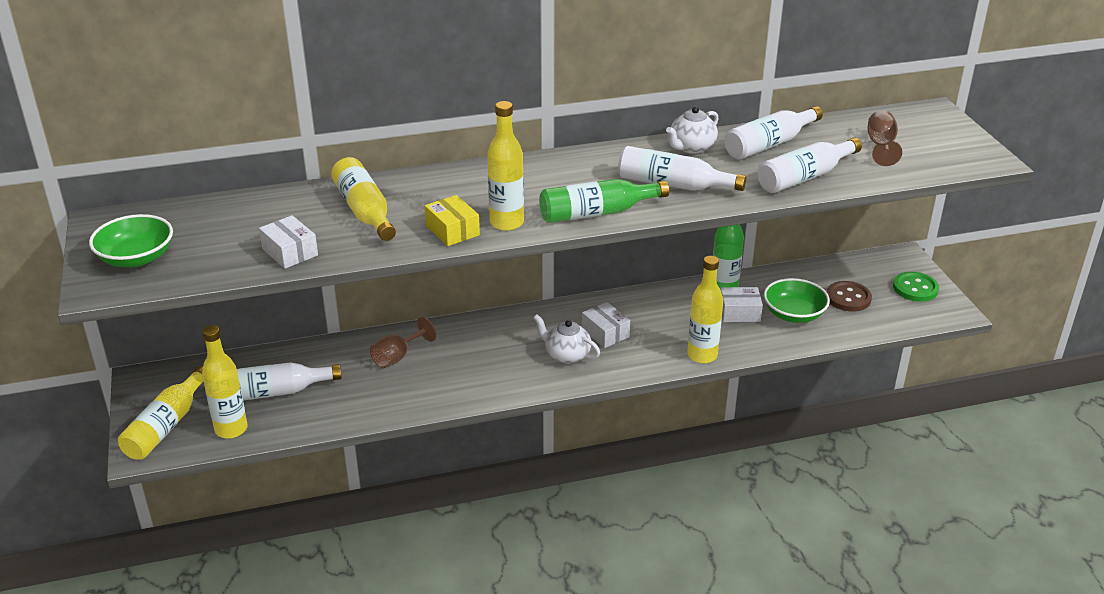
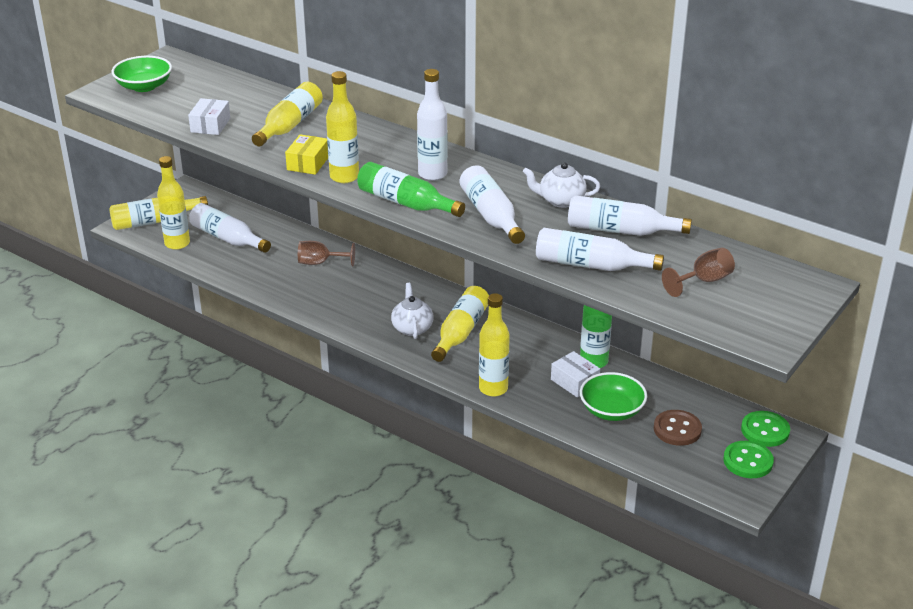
camera: 50 degrees right, 0 degrees up
(567, 181) = (432, 174): none -> white bottle
(605, 333) = (461, 332): white box -> yellow bottle
(888, 263) = (765, 430): none -> green button

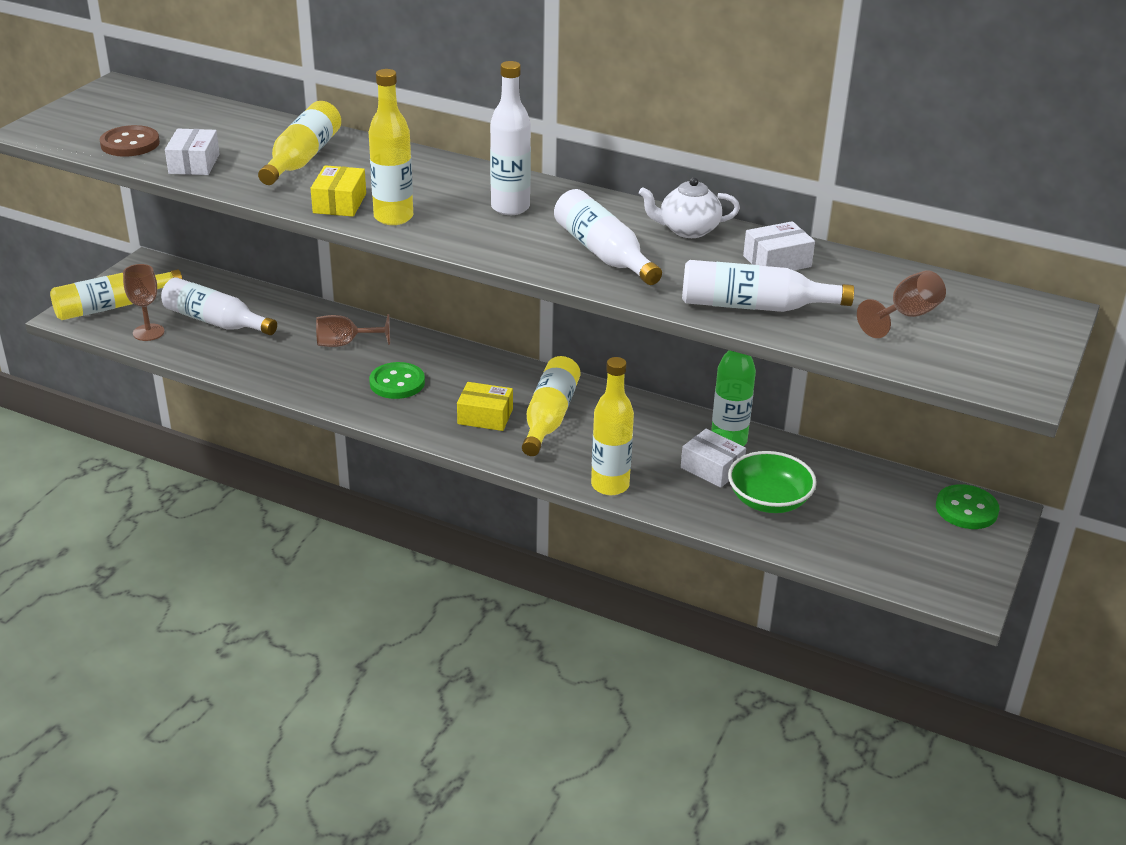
camera: 10 degrees left, 0 degrees up
(144, 86) = (91, 121): green bowl -> none
(177, 243) = (148, 332): yellow bottle -> brown goblet
(406, 203) = (485, 244): green bottle -> none
(412, 328) = (485, 416): white teapot -> yellow box
(620, 230) = (777, 261): white bottle -> white box
(677, 429) = (858, 517): brown button -> brown button (130, 144)
(748, 461) = (958, 550): green button -> green button (397, 383)

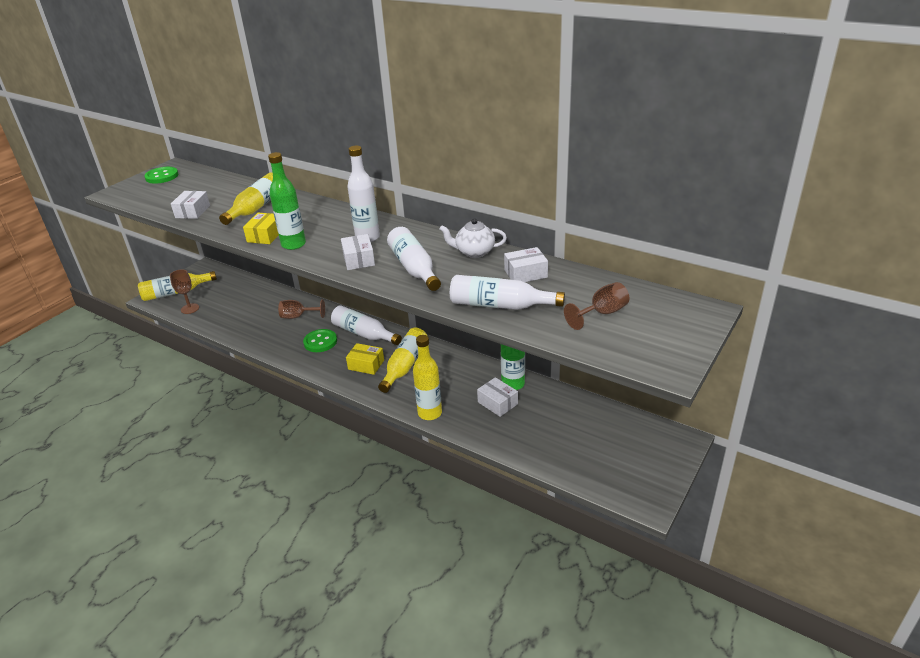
camera: 10 degrees right, 0 degrees up
(130, 144) = (163, 200): brown button -> none
(215, 321) = (229, 302): white bottle -> white bottle (364, 334)
(393, 217) = (293, 244): yellow bottle -> green bottle
(510, 241) = (358, 260): none -> white box
(769, 500) = (529, 426): green bowl -> none
(966, 509) = (660, 437): green button -> green button (162, 176)

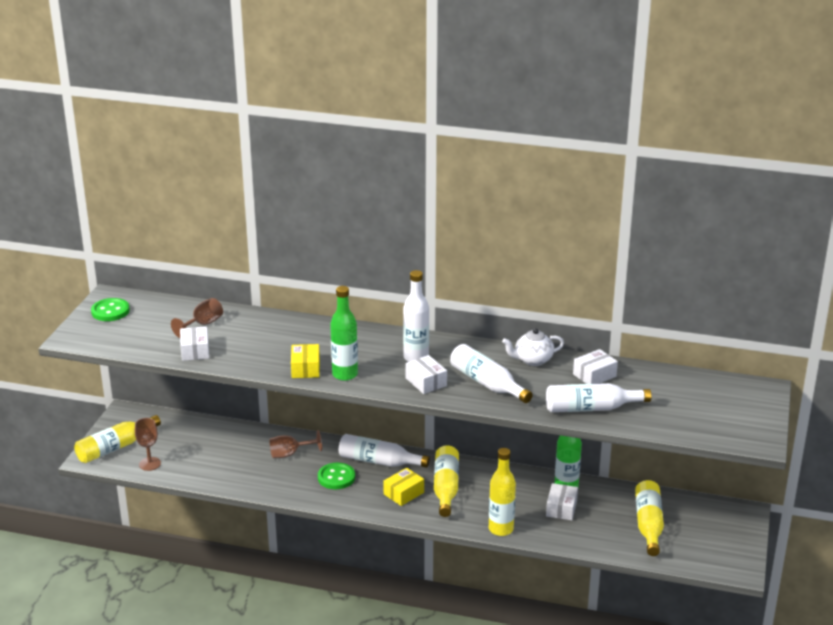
camera: 20 degrees left, 5 degrees down
(256, 207) = (265, 338): yellow bottle -> yellow bottle (648, 524)
(366, 365) = (404, 493): yellow box -> yellow box turned 45 degrees counterclockwise
(497, 403) = (561, 508): white box -> white box turned 75 degrees clockwise
(602, 313) = (682, 403): brown goblet -> brown goblet (203, 324)

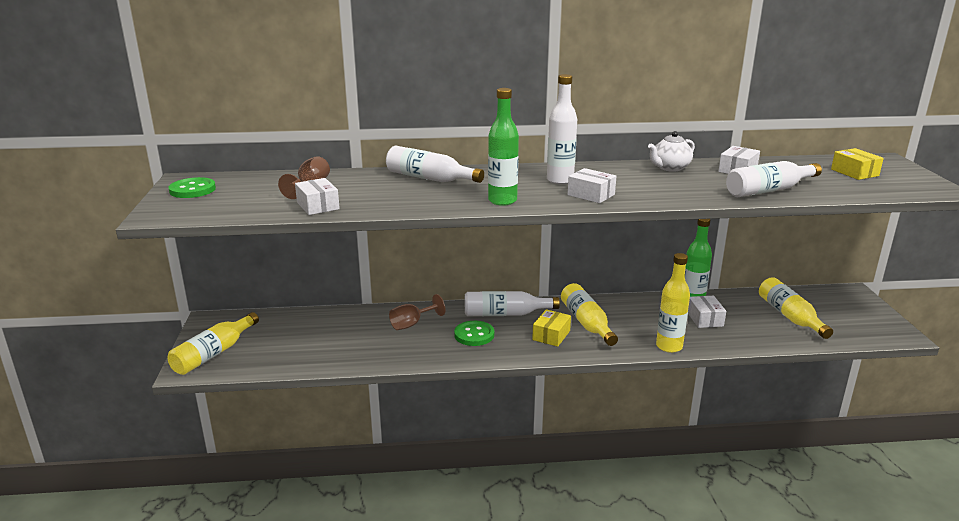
camera: 20 degrees left, 5 degrees down
(150, 464) = (263, 361): brown goblet -> none
(305, 368) = (455, 202): yellow box -> yellow box (854, 172)
(487, 383) = (650, 188): white bottle -> white bottle (429, 178)

